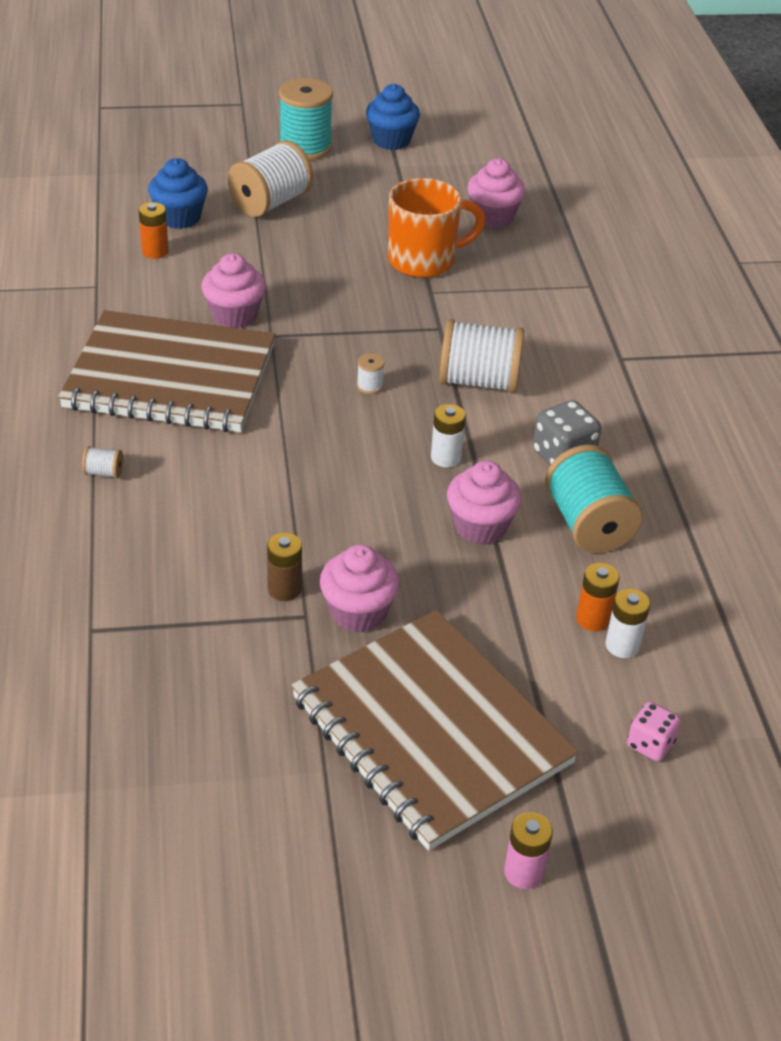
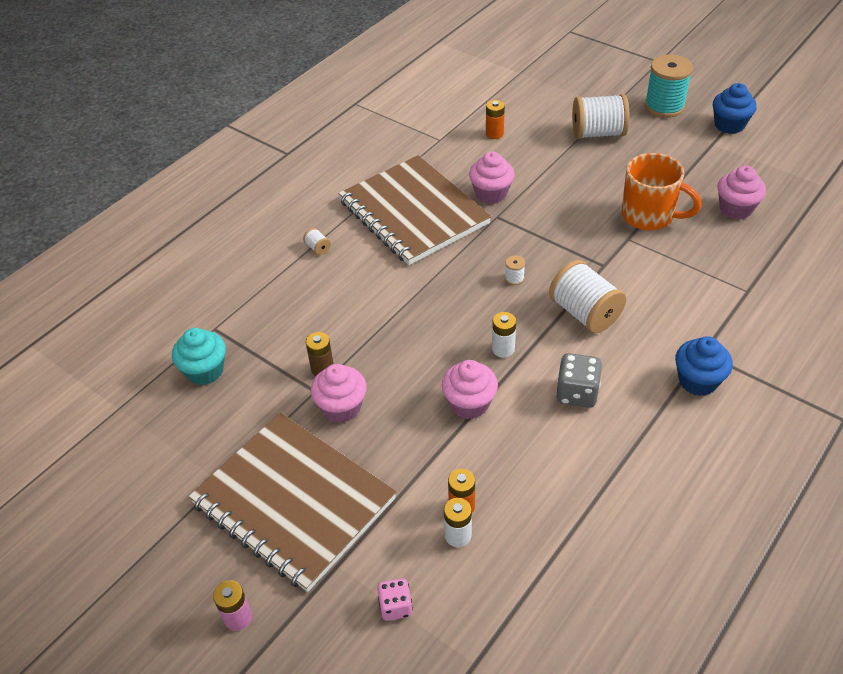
camera: 50 degrees right, 5 degrees up
(145, 679) = (205, 371): none -> turquoise cupcake
(179, 218) = (532, 119): blue cupcake -> blue cupcake (698, 381)
(431, 730) = (294, 501): brown notebook -> brown notebook turned 60 degrees counterclockwise
(588, 524) = (536, 446): turquoise spool -> none

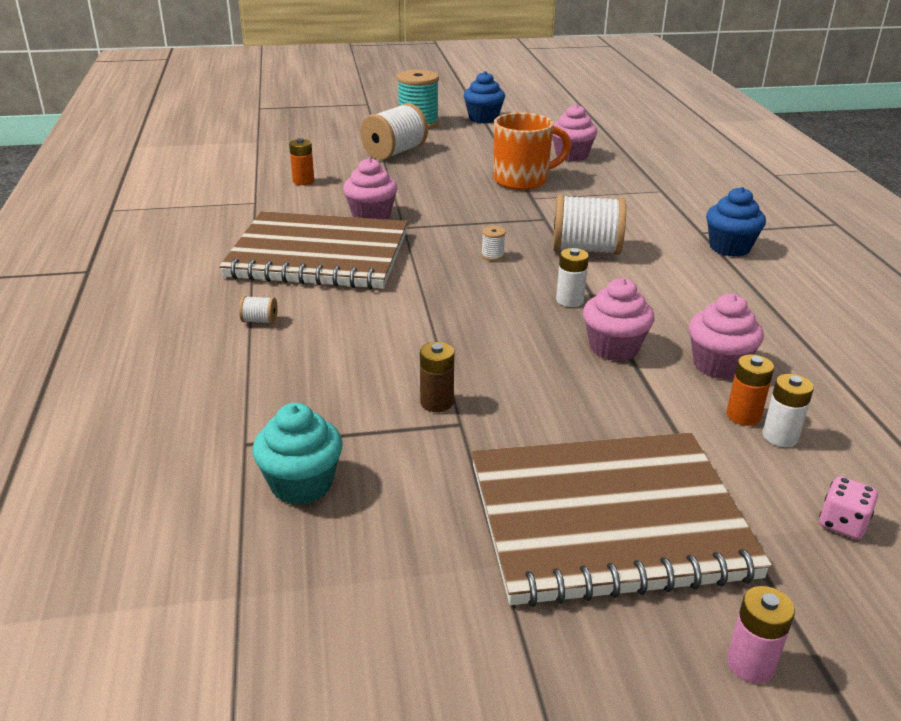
camera: 50 degrees left, 15 degrees down
(341, 407) = (511, 418): pink cupcake -> pink cupcake (718, 365)
(577, 393) = (674, 296): grey dice -> none

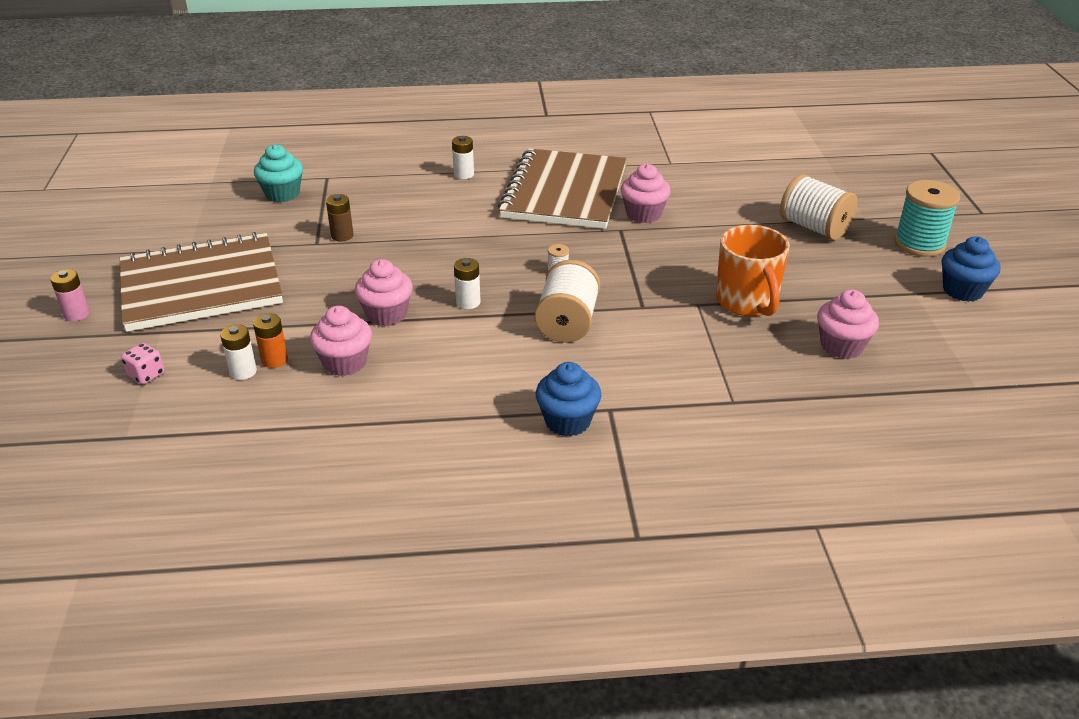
camera: 95 degrees right, 5 degrees up
(259, 321) = (464, 174): white spool -> white battery
(303, 181) = (721, 182): orange battery -> none
(608, 520) = (201, 286): brown notebook -> brown notebook turned 75 degrees clockwise

